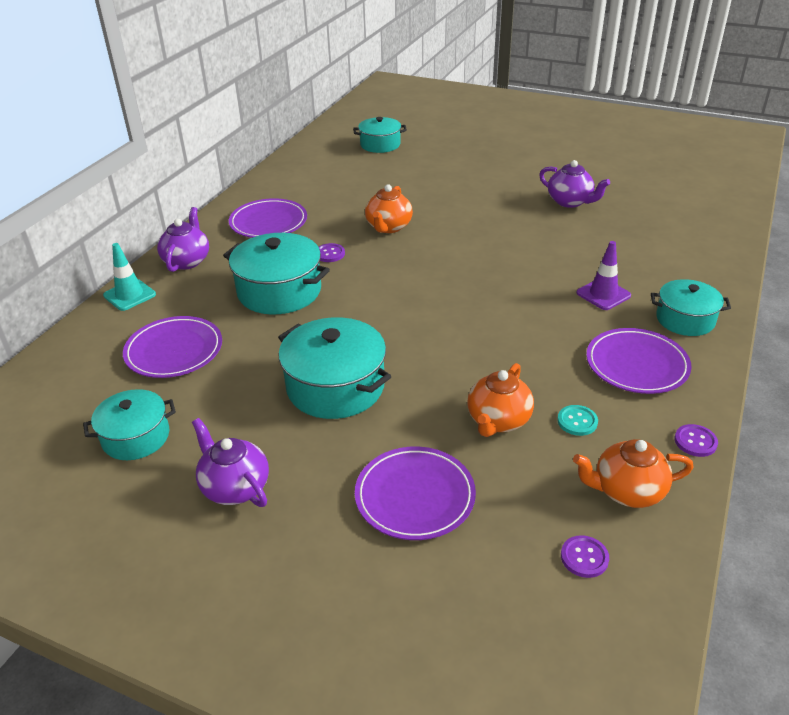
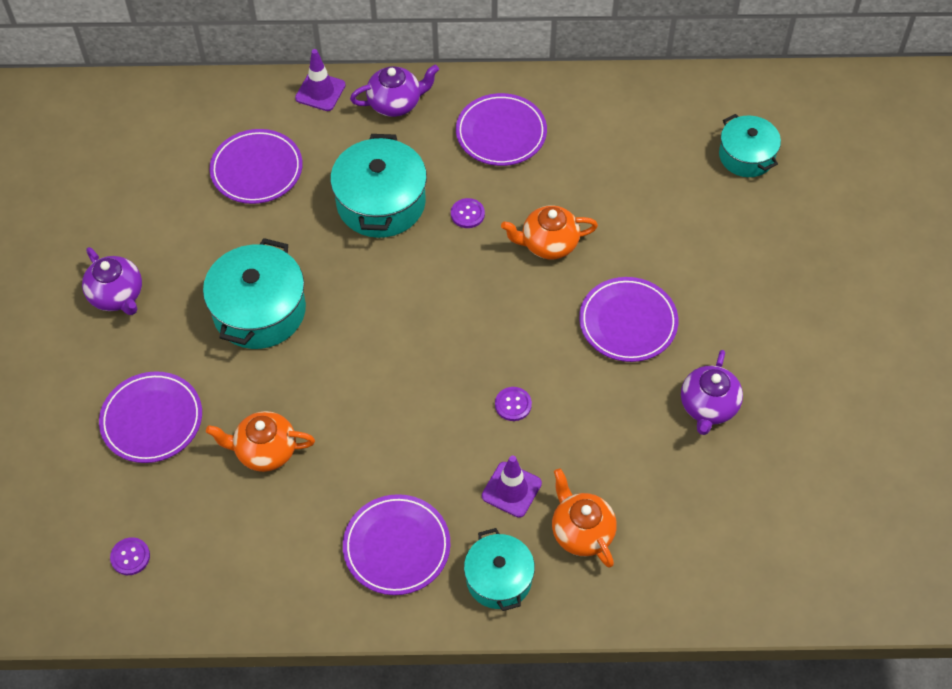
camera: 65 degrees right, 20 degrees up
(129, 295) = (320, 92): turquoise traffic cone -> purple traffic cone
(136, 437) = (144, 203): turquoise pot -> none
(235, 487) = (117, 296): purple teapot -> purple teapot turned 120 degrees clockwise
(481, 213) = (628, 322): none -> purple plate
(577, 421) = (289, 514): turquoise button -> none
(627, 491) = (215, 573): orange teapot -> orange teapot (581, 532)
(695, 441) = (300, 617): purple button -> purple button (513, 404)

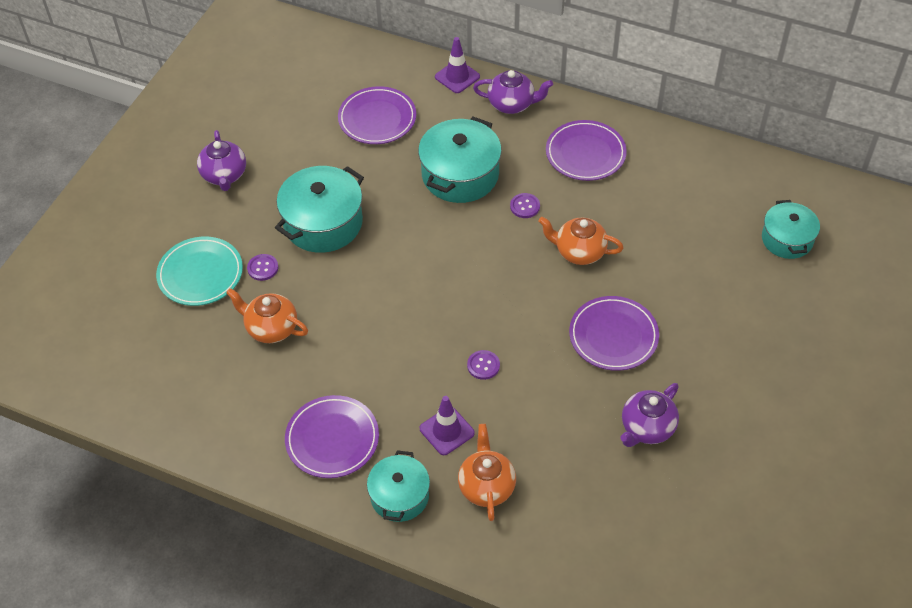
camera: 25 degrees right, 5 degrees down
(130, 557) = (130, 368): purple button -> purple button (263, 268)
(152, 420) = (200, 274): purple plate -> turquoise plate

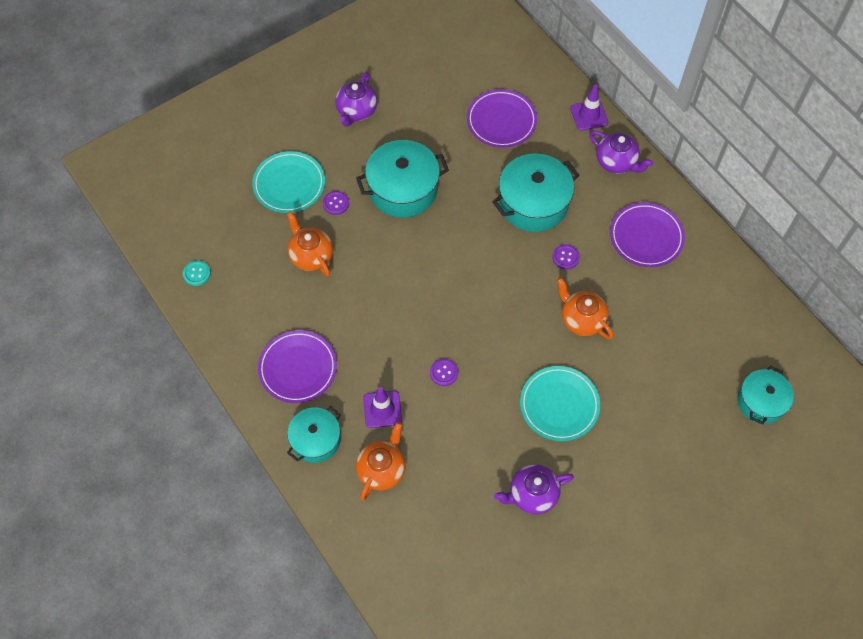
camera: 30 degrees right, 10 degrees up
(158, 406) = (197, 274): none -> turquoise button
(613, 336) = (559, 405): purple plate -> turquoise plate

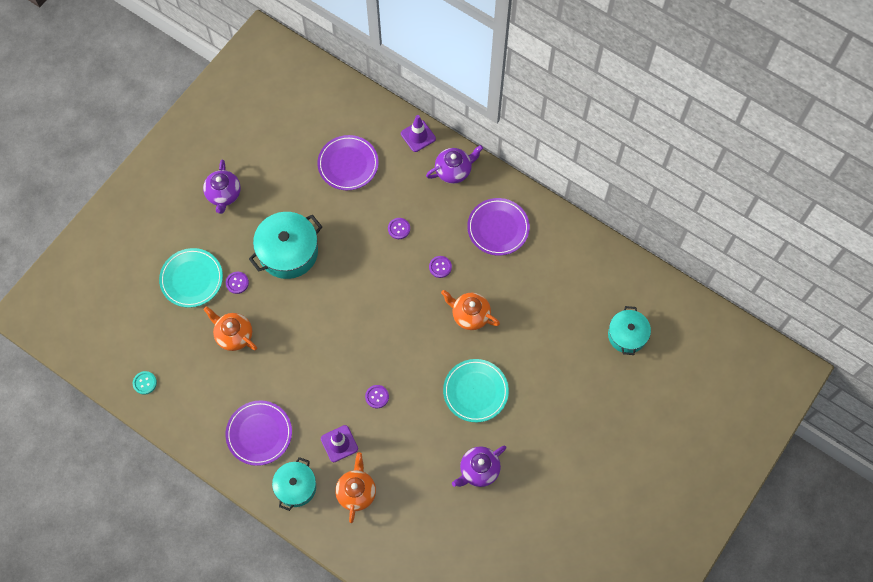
camera: 20 degrees left, 5 degrees up
(533, 203) = (399, 229): turquoise pot -> purple button
(616, 162) = (454, 170): purple teapot -> purple teapot turned 45 degrees counterclockwise

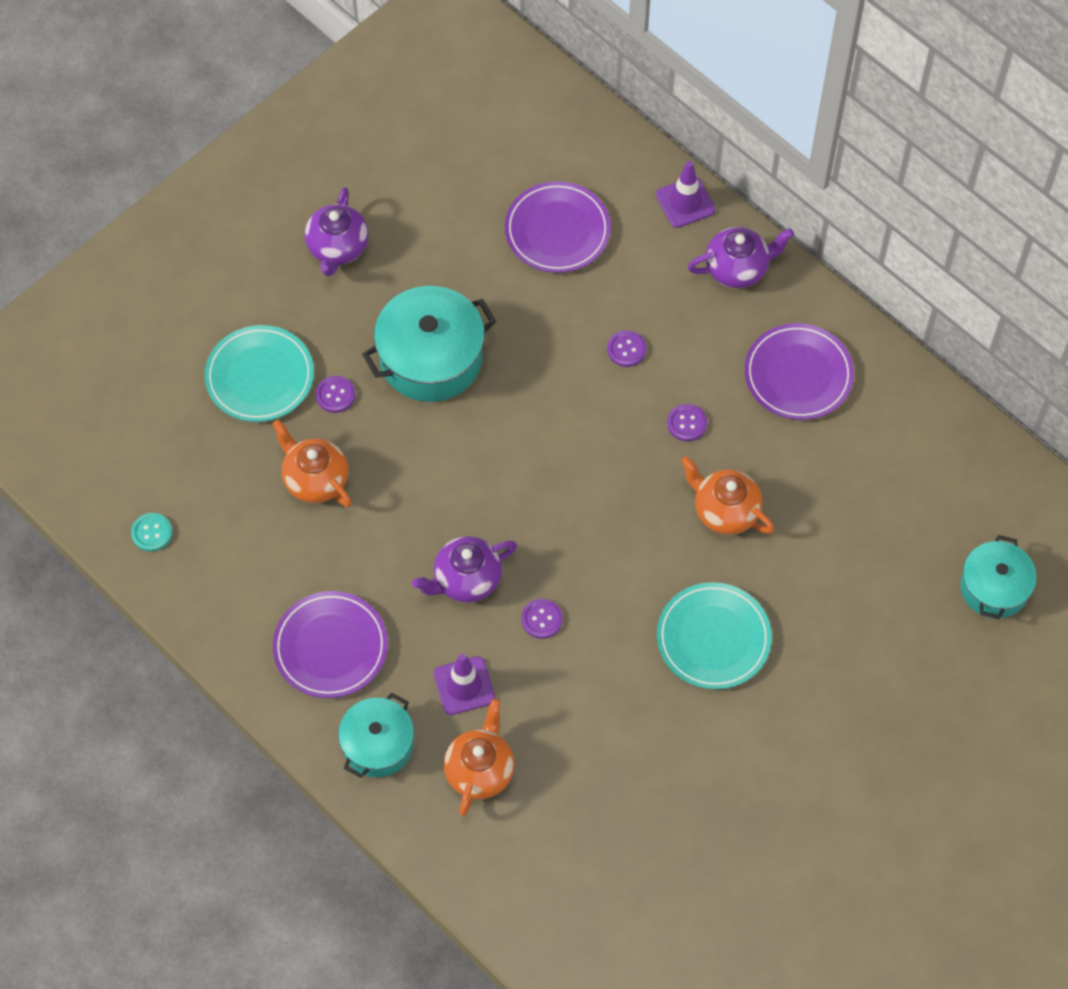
camera: 10 degrees right, 5 degrees down
(478, 470) = (697, 769): purple teapot -> purple teapot (466, 580)

